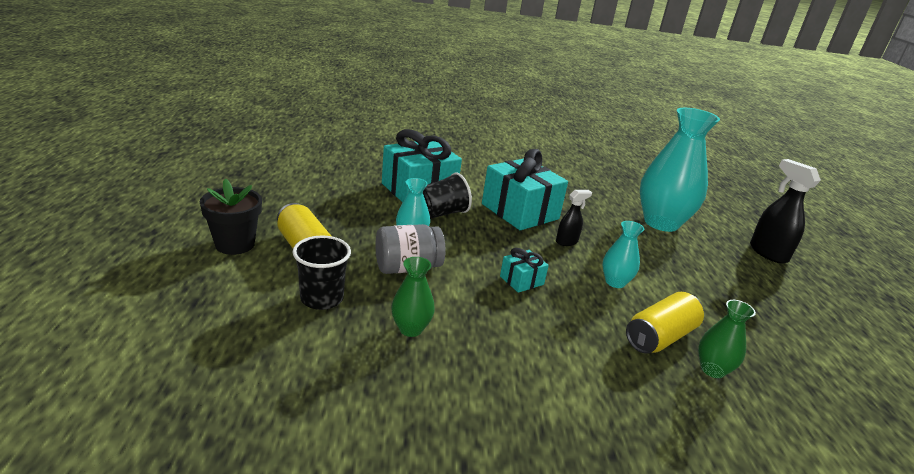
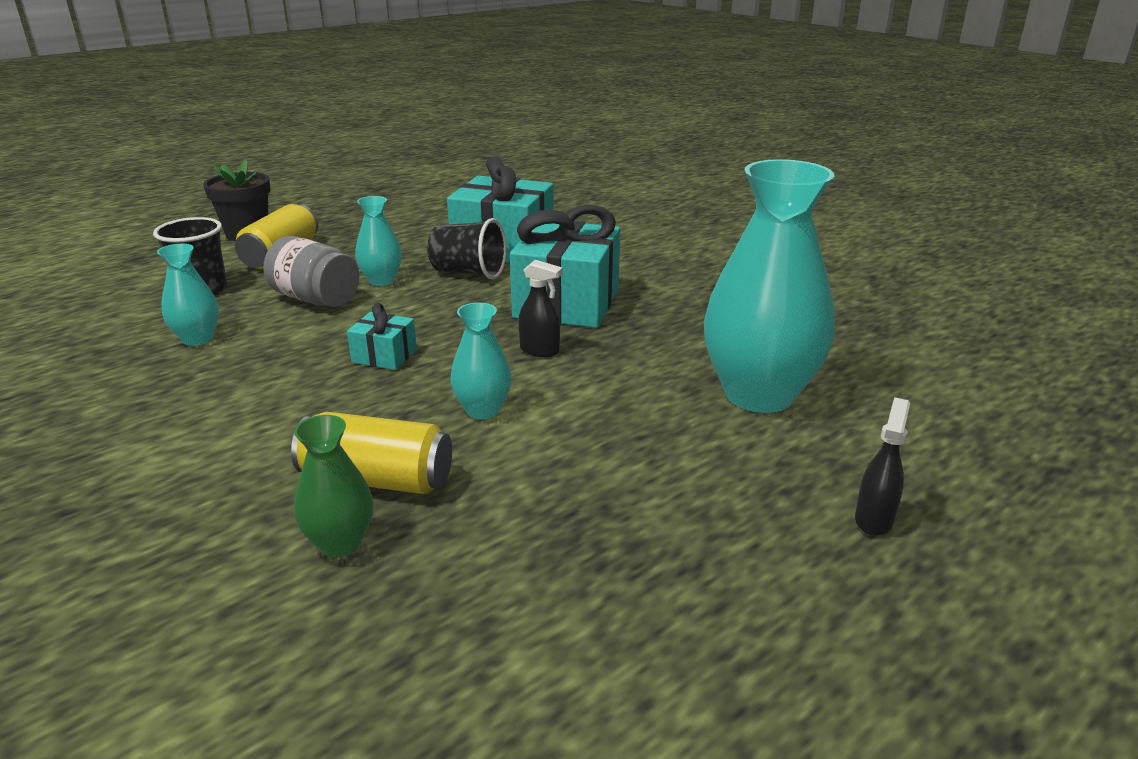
camera: 55 degrees right, 0 degrees up
(410, 329) = (197, 339): green vase -> turquoise vase
(767, 253) = (873, 519): black spray bottle -> black spray bottle, size x0.57

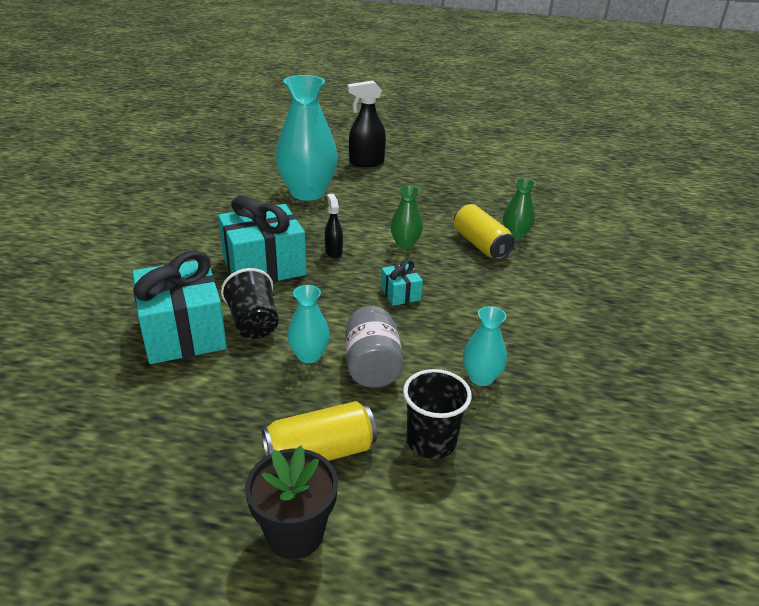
camera: 130 degrees left, 5 degrees up
(483, 410) = (405, 244): turquoise vase -> green vase
(873, 519) = (366, 163): black spray bottle -> black spray bottle, size x1.75

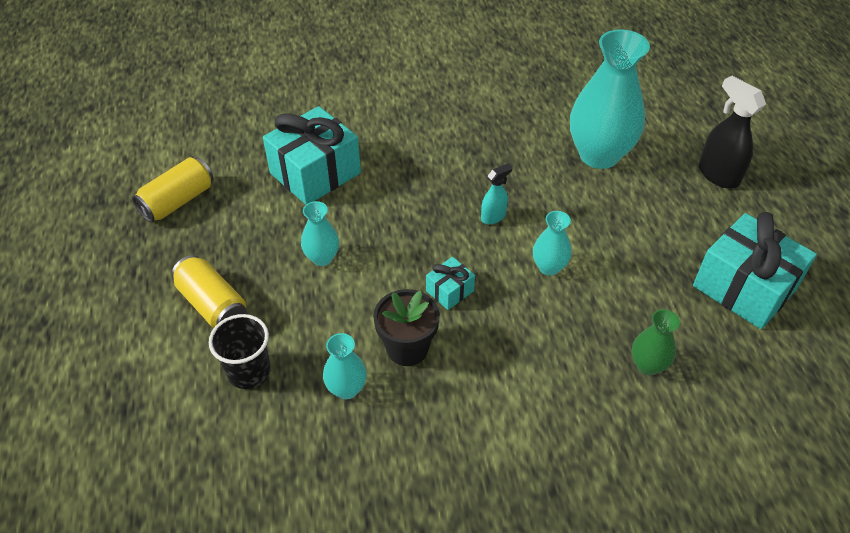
camera: 70 degrees right, 15 degrees up
(253, 323) = (347, 207): black cup -> none
(264, 266) = (436, 179): turquoise gift -> turquoise gift (744, 288)
(295, 533) = (136, 318): black flower pot -> black flower pot (407, 348)
(333, 252) = (493, 217): black spray bottle -> turquoise spray bottle
(372, 366) = (327, 304): grey jar -> none
(405, 244) = (549, 267): green vase -> turquoise vase
(480, 245) = (596, 335): yellow can -> yellow can (178, 201)

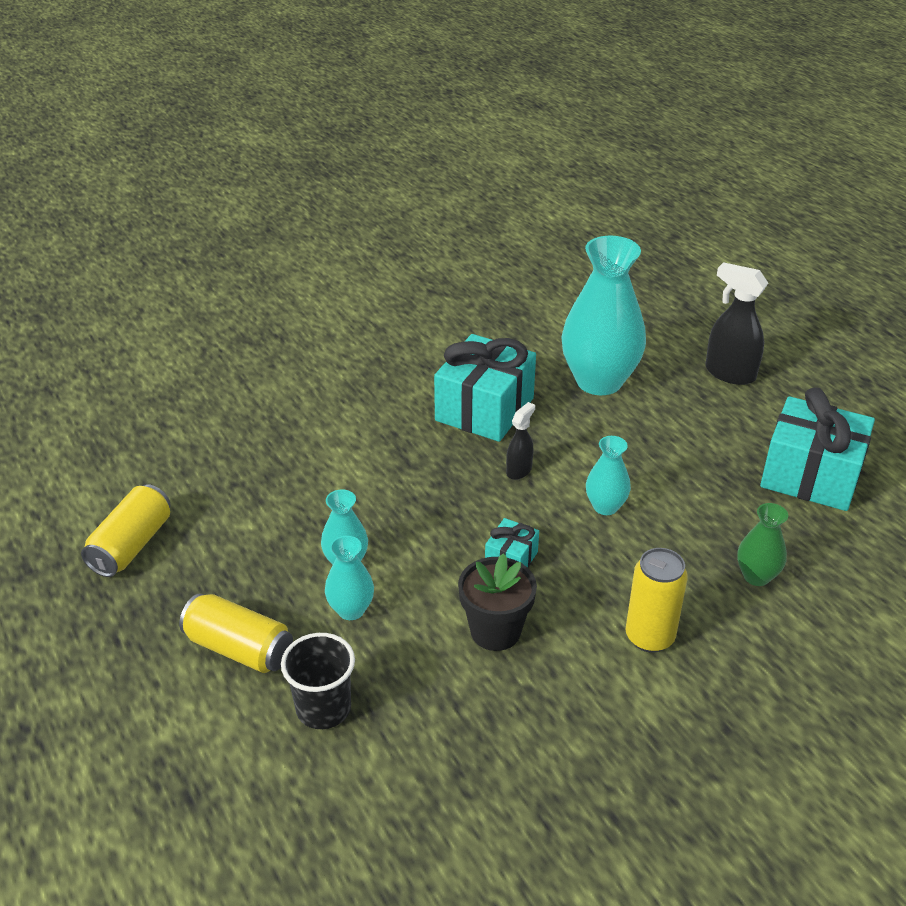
camera: 20 degrees left, 10 degrees down
(315, 173) = (289, 473): turquoise gift -> turquoise gift (484, 409)
(346, 389) = (449, 693): turquoise vase -> turquoise vase (351, 610)
(493, 217) = (519, 470): turquoise spray bottle -> black spray bottle
(528, 391) = (649, 637): none -> yellow can

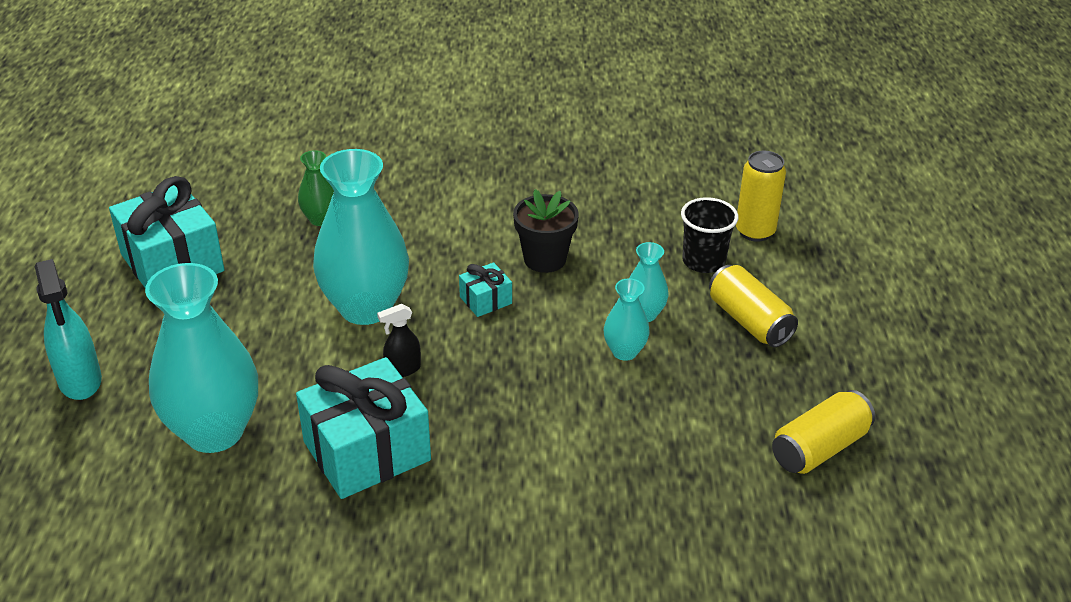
camera: 150 degrees left, 0 degrees up
(605, 507) = (366, 308): turquoise vase -> turquoise vase, size x2.12
(649, 637) = (441, 216): yellow can -> yellow can (755, 231)
(729, 373) = (80, 381): black spray bottle -> turquoise spray bottle

